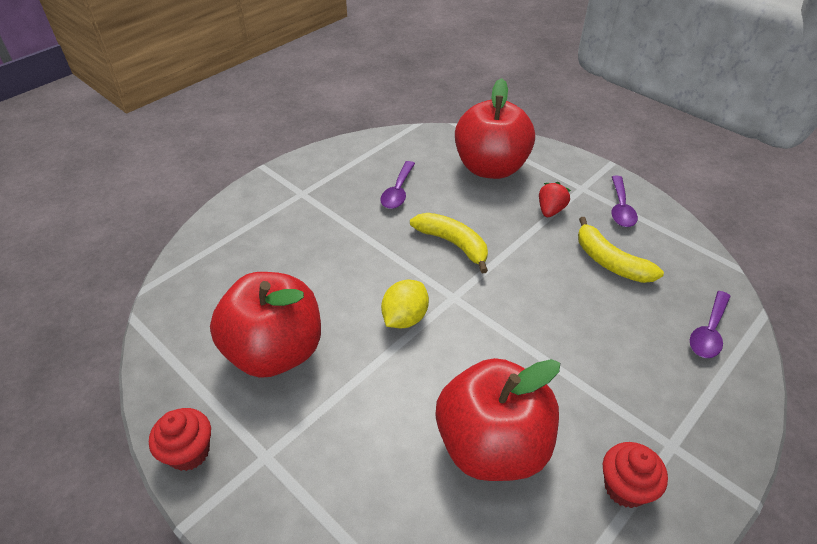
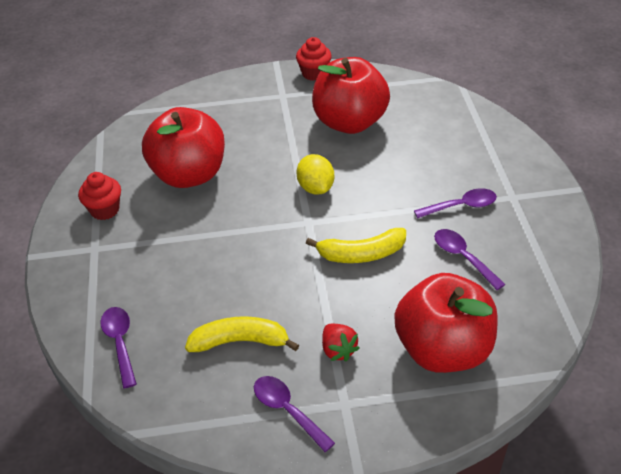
camera: 130 degrees right, 0 degrees up
(340, 215) = (461, 206): none -> purple spoon

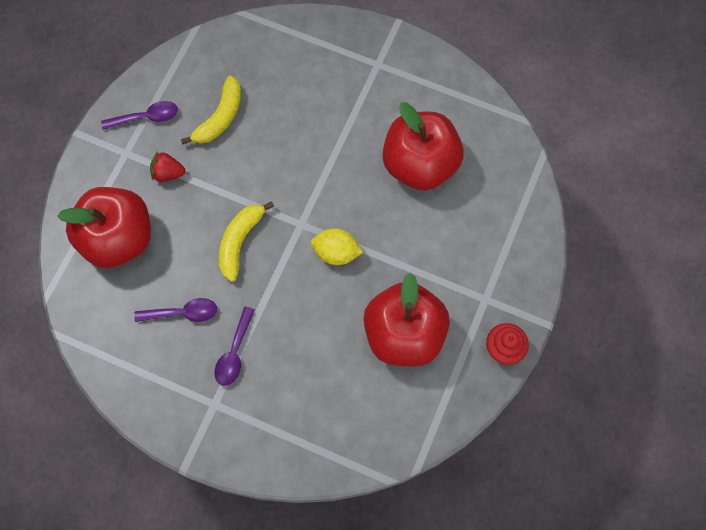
camera: 120 degrees right, 25 degrees up
(105, 210) = (417, 86): red cupcake -> none
(120, 343) = (272, 46): purple spoon -> none

